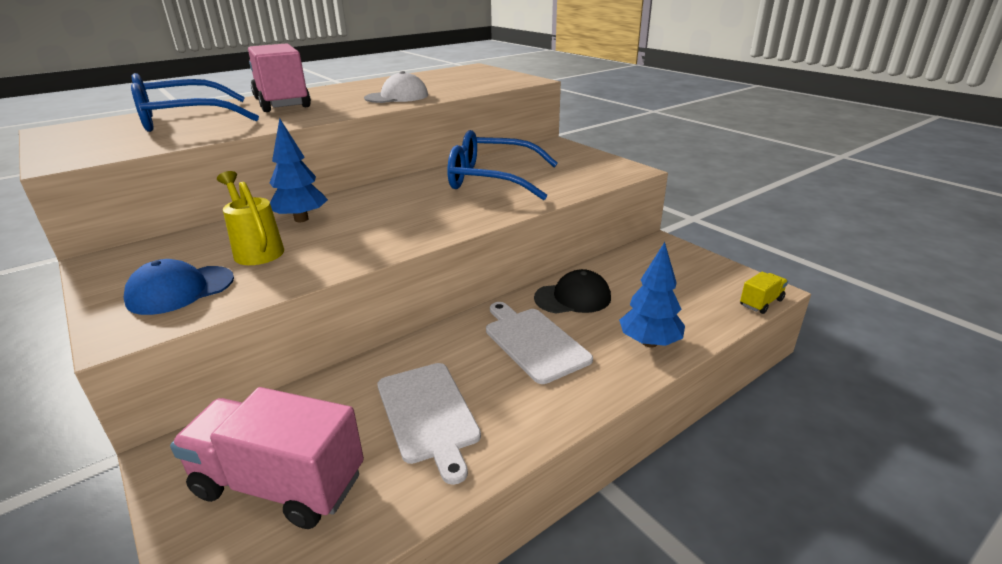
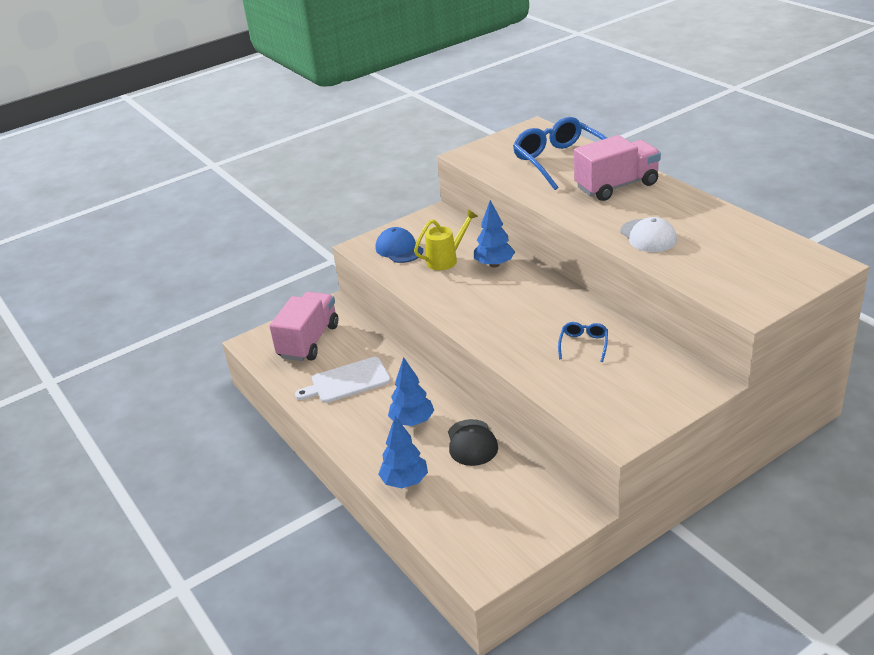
camera: 95 degrees right, 5 degrees up
(492, 179) = (583, 345): blue glasses -> blue glasses, size x0.47
(534, 342) = (412, 421): white cutting board -> blue tree
(761, 302) = (458, 564): yellow truck -> none

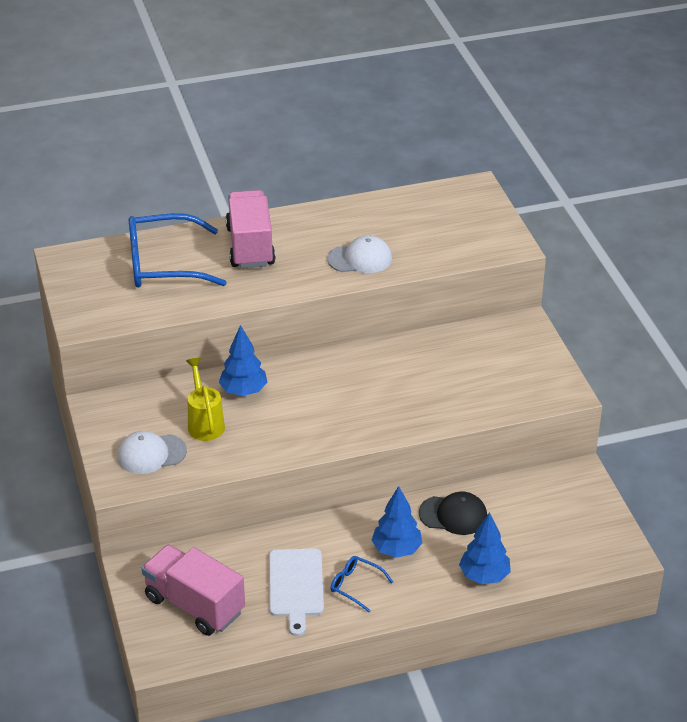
camera: 75 degrees left, 5 degrees up
(399, 249) = (151, 454): blue cap -> white cap
(583, 345) = (426, 374): blue glasses -> blue glasses (356, 586)

